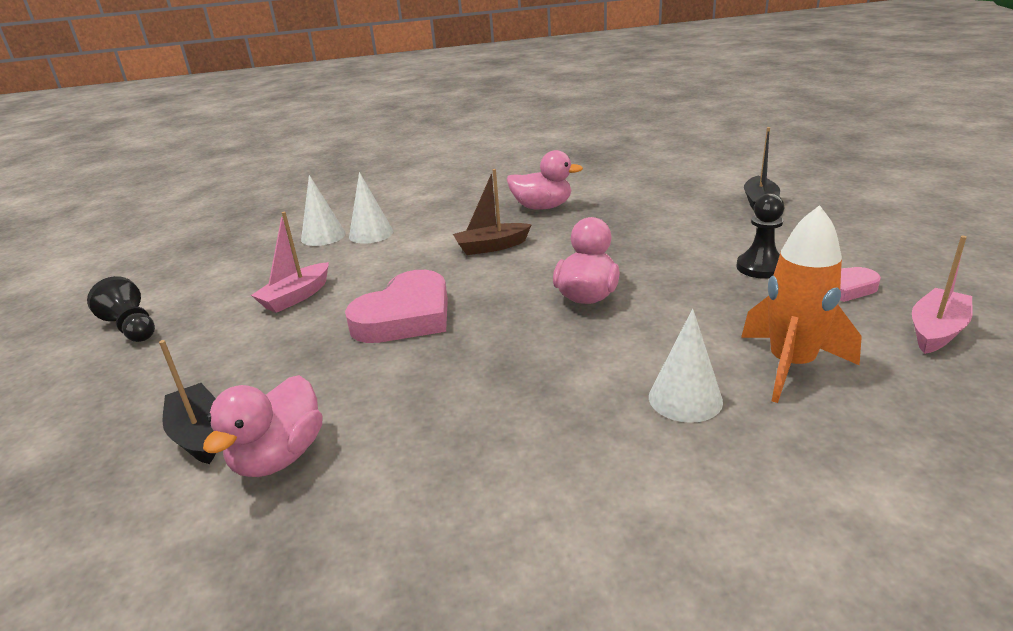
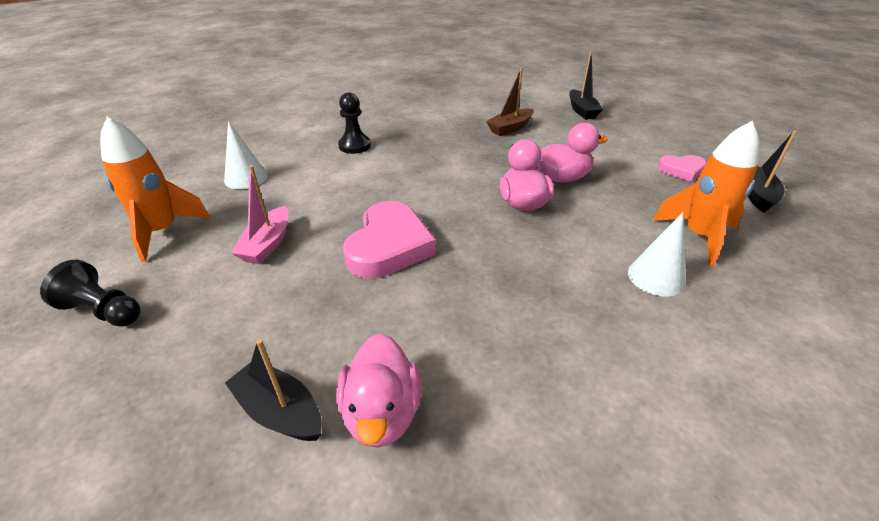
camera: 25 degrees left, 10 degrees up
(220, 273) = (162, 232): none -> orange rocket
(371, 234) = (292, 170): white cone -> none
(491, 247) = (412, 169): brown boat -> brown boat (510, 128)
(542, 207) = (426, 129): pink duck -> pink duck (562, 178)
(760, 267) = (621, 162): black pawn -> black pawn (354, 146)
(936, 331) = (757, 195): pink boat -> black boat

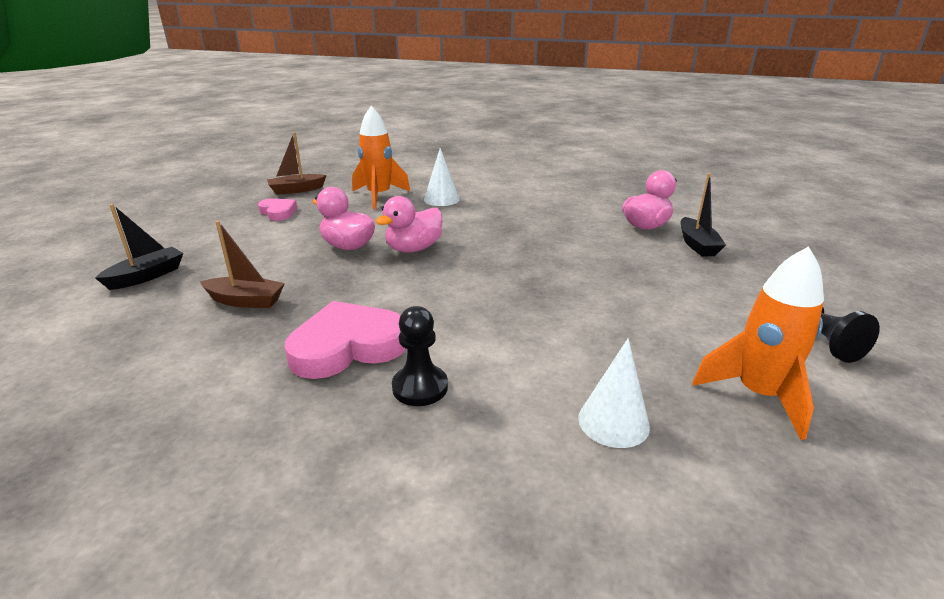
camera: 130 degrees left, 10 degrees down
(267, 244) = (646, 323): pink boat -> none
(389, 246) = (550, 273): pink heart -> pink heart (347, 346)
(757, 195) = (296, 190): black boat -> brown boat

